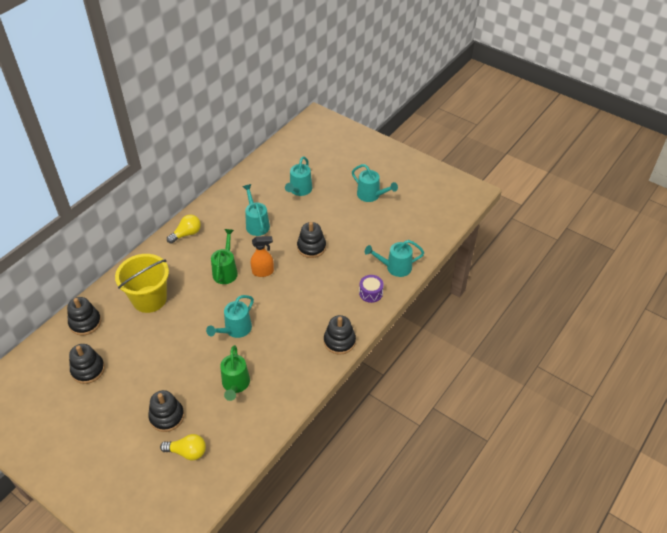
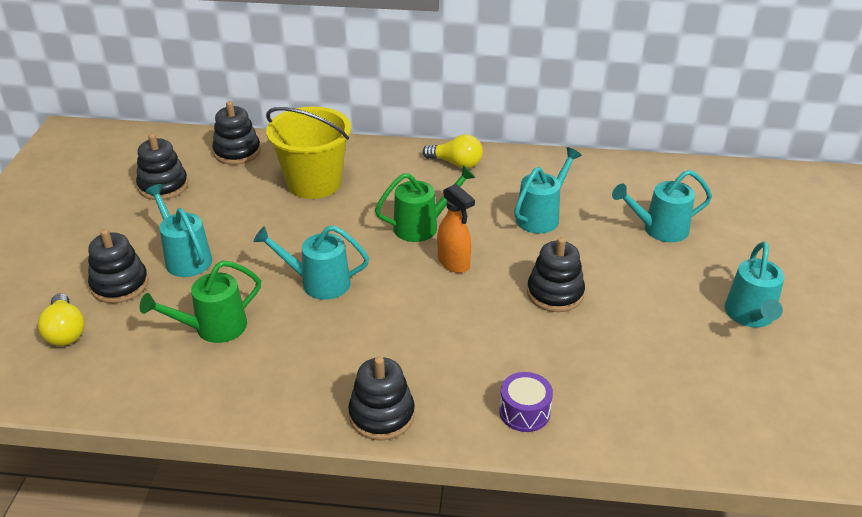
camera: 60 degrees right, 10 degrees down
(394, 267) = (616, 421): turquoise watering can -> turquoise watering can (185, 257)

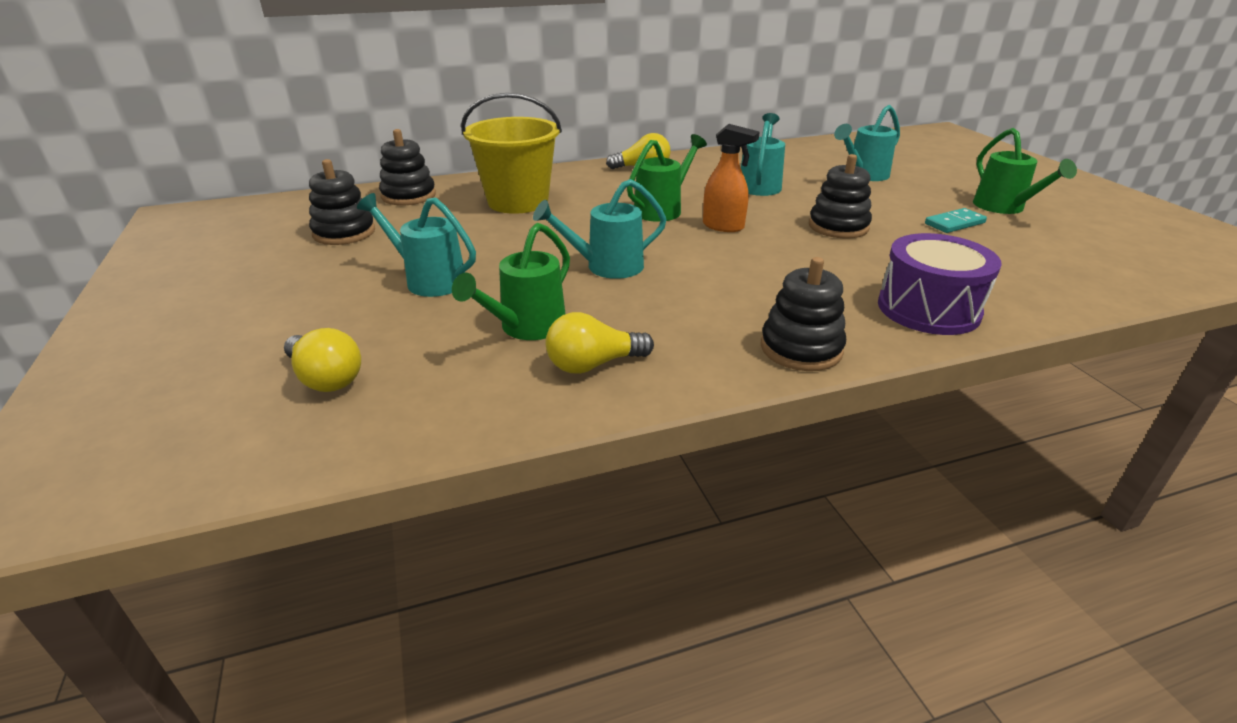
camera: 25 degrees left, 5 degrees down
(120, 285) = (365, 319): black stacking toy -> none
(228, 378) = (593, 364): none -> yellow light bulb
(524, 412) = (928, 309): purple drum -> purple drum, size x1.69
(671, 322) = (954, 223): none -> turquoise domino
(750, 316) = (1004, 208): turquoise watering can -> green watering can

